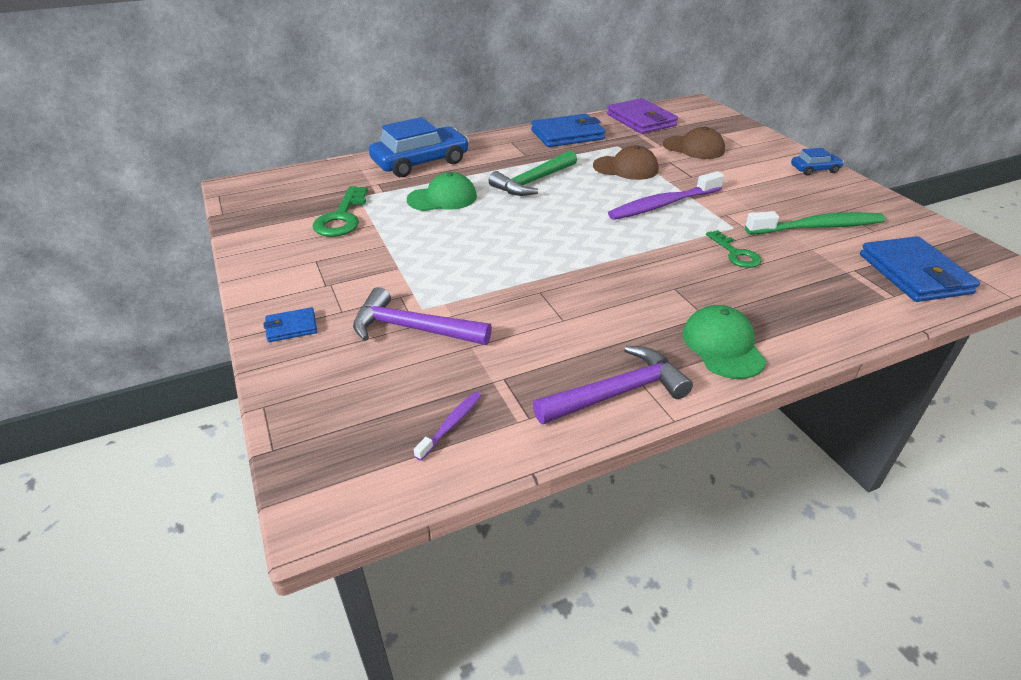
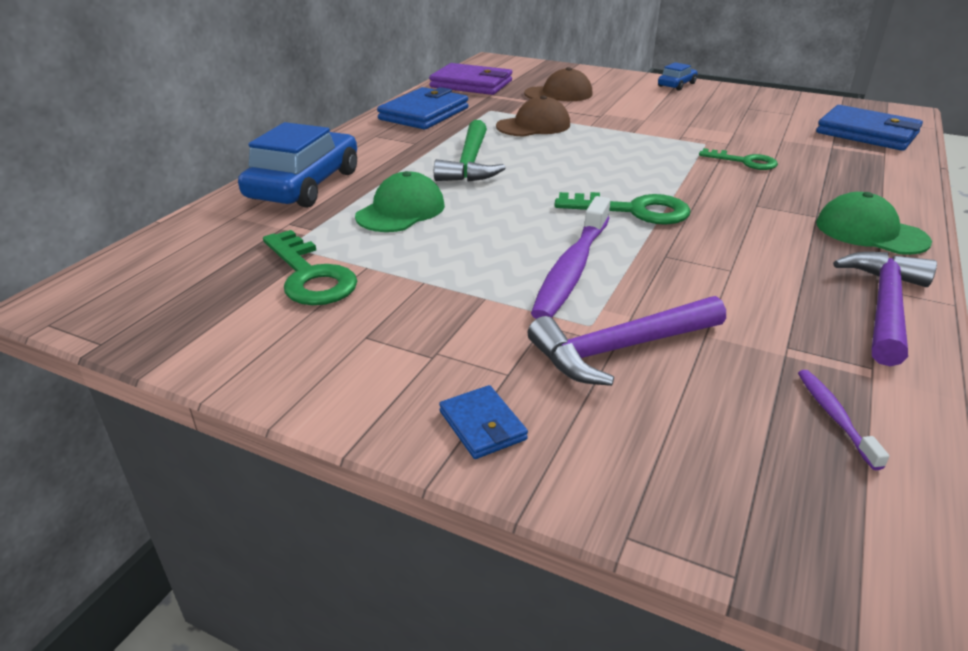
camera: 40 degrees left, 5 degrees down
(291, 327) = (482, 425): blue wallet -> blue wallet turned 60 degrees counterclockwise
(576, 255) = (633, 211): none -> green key
(663, 204) = (621, 144): purple toothbrush -> purple toothbrush (572, 269)
(817, 227) = (756, 123): green toothbrush -> none

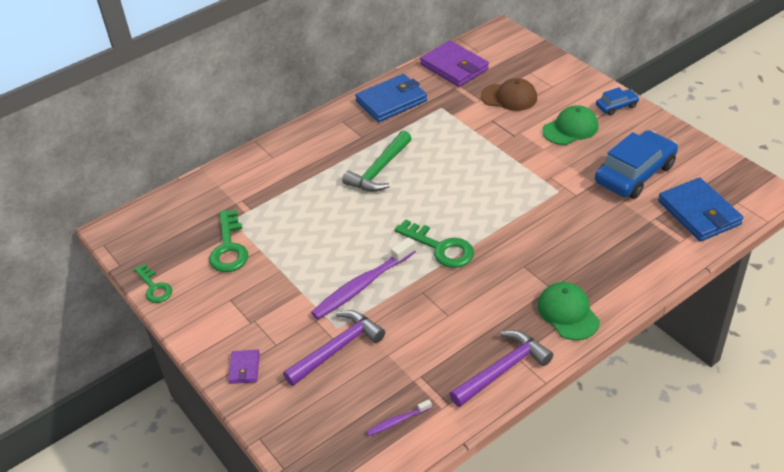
camera: 30 degrees right, 10 degrees up
(304, 185) = (269, 165): blue car -> blue car (634, 174)
(401, 211) = (307, 207): green cap -> green cap (570, 128)
(482, 425) = (244, 368): blue wallet -> purple wallet
(533, 126) = (455, 136): brown cap -> none
(620, 349) = (337, 348): purple hammer -> purple hammer turned 135 degrees clockwise
(744, 162) = (564, 220): green key -> green key (154, 287)
(834, 416) = (397, 421): purple toothbrush -> purple toothbrush turned 135 degrees counterclockwise

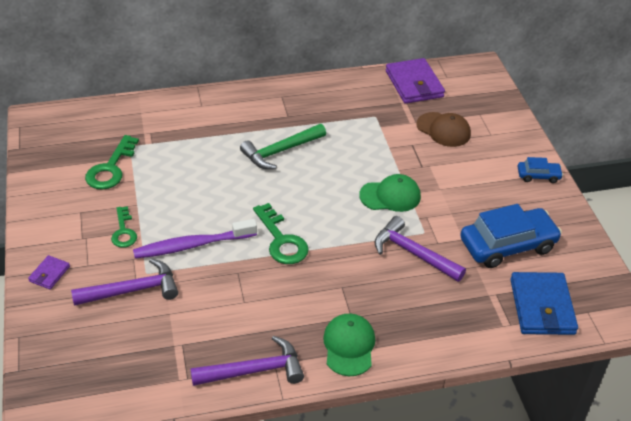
camera: 20 degrees right, 0 degrees up
(154, 287) = (31, 177): green key -> green key (123, 231)
(391, 101) = (336, 94): blue wallet -> none
(397, 421) = (134, 374): purple toothbrush -> none
(562, 212) = (413, 253): none -> purple hammer
(570, 128) = (478, 180): green cap -> green cap (390, 196)

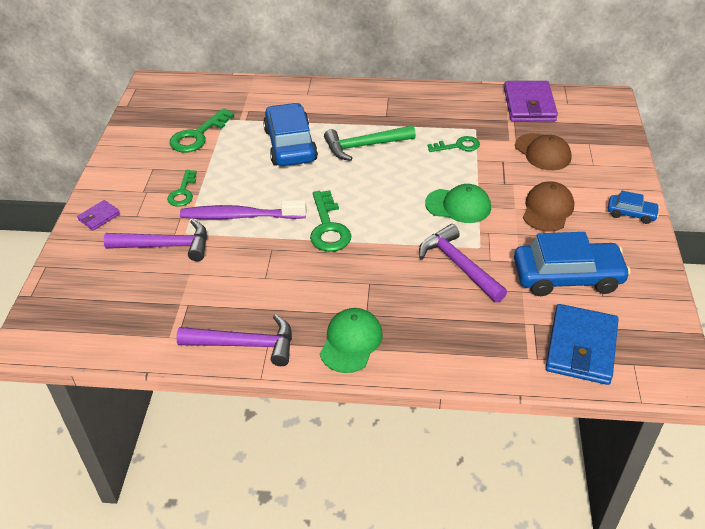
camera: 20 degrees right, 0 degrees up
(208, 162) = (290, 145): none -> blue car
(366, 136) = (458, 146): none -> green key
(468, 185) = (547, 209): none -> brown cap

